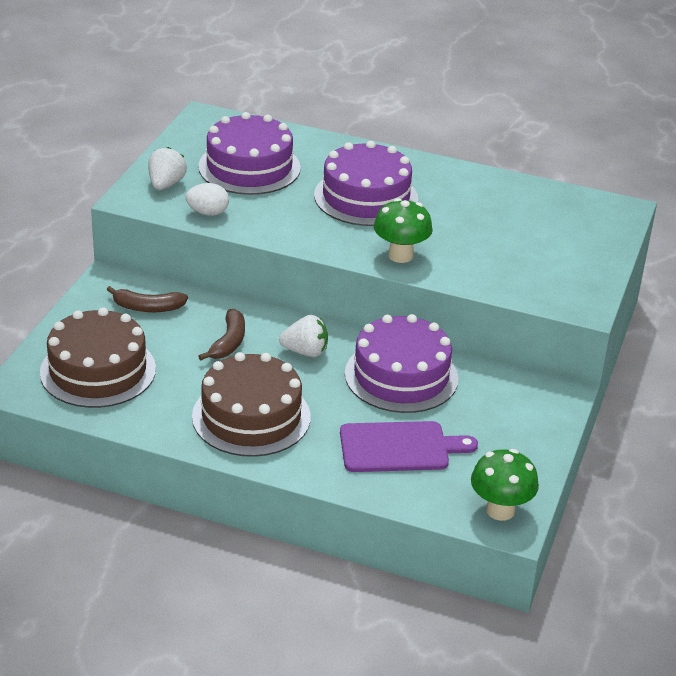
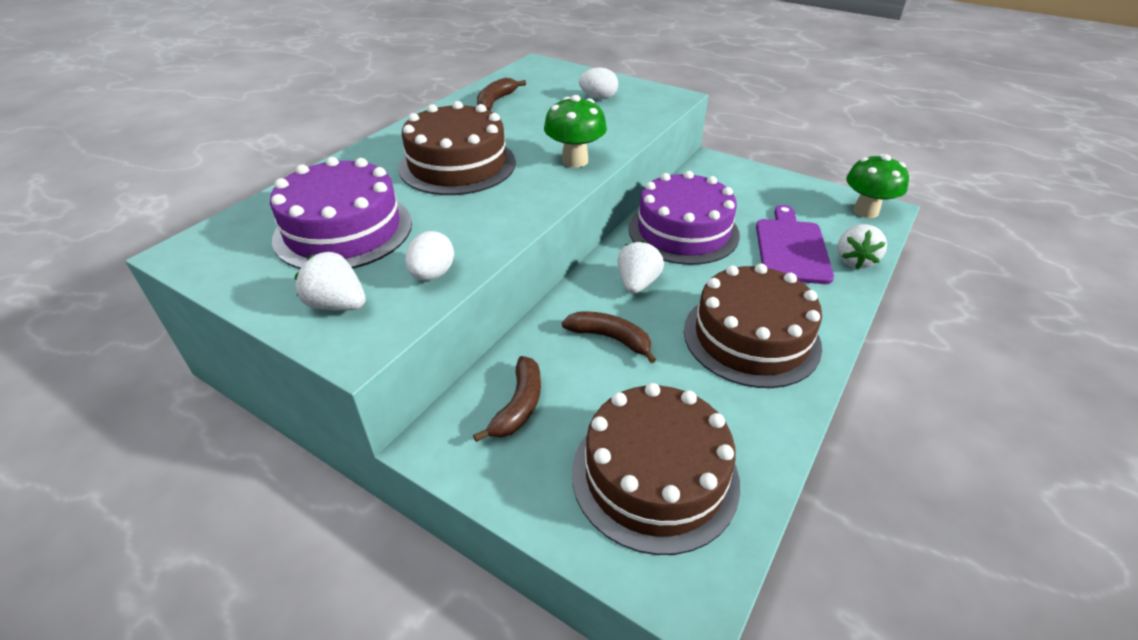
camera: 75 degrees left, 5 degrees up
(366, 197) = (457, 165): purple cake -> brown cake
(393, 490) = (854, 260): none -> white strawberry
(505, 197) = (495, 101): none -> brown banana
(550, 257) = (598, 98): none -> white egg

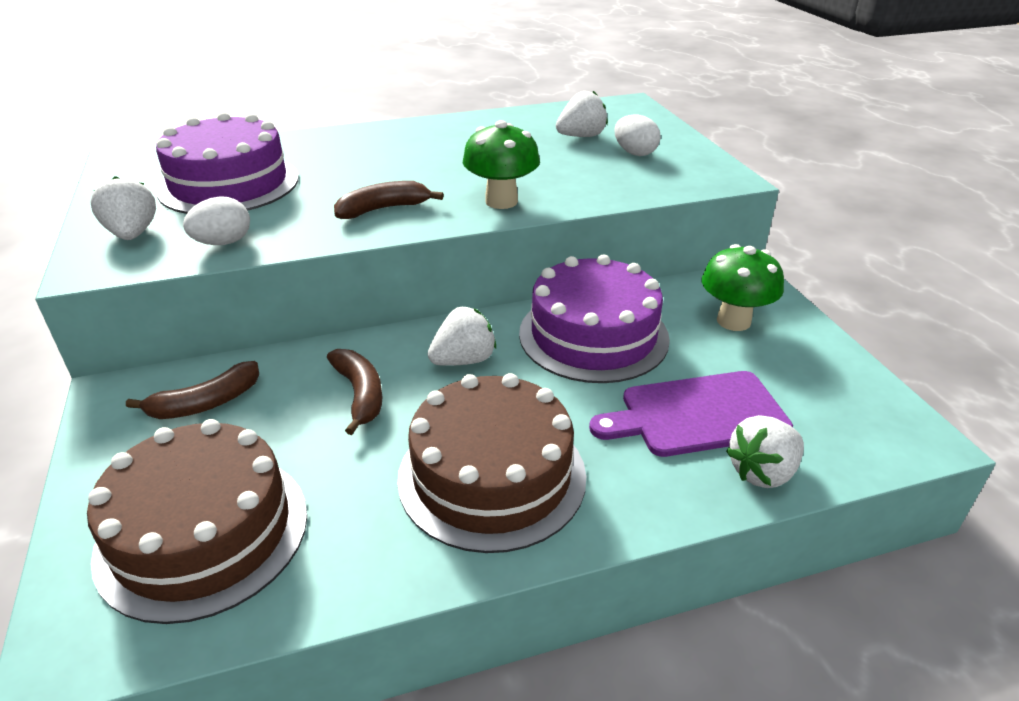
camera: 40 degrees right, 5 degrees down
(457, 165) = (395, 167): brown cake -> none
(495, 101) = (525, 125): brown banana -> brown banana (383, 209)
(546, 97) = (581, 136): none -> white strawberry
(791, 248) = (697, 414): purple cutting board -> purple cutting board turned 150 degrees counterclockwise
(865, 211) = (883, 426): green mushroom -> green mushroom (733, 321)

